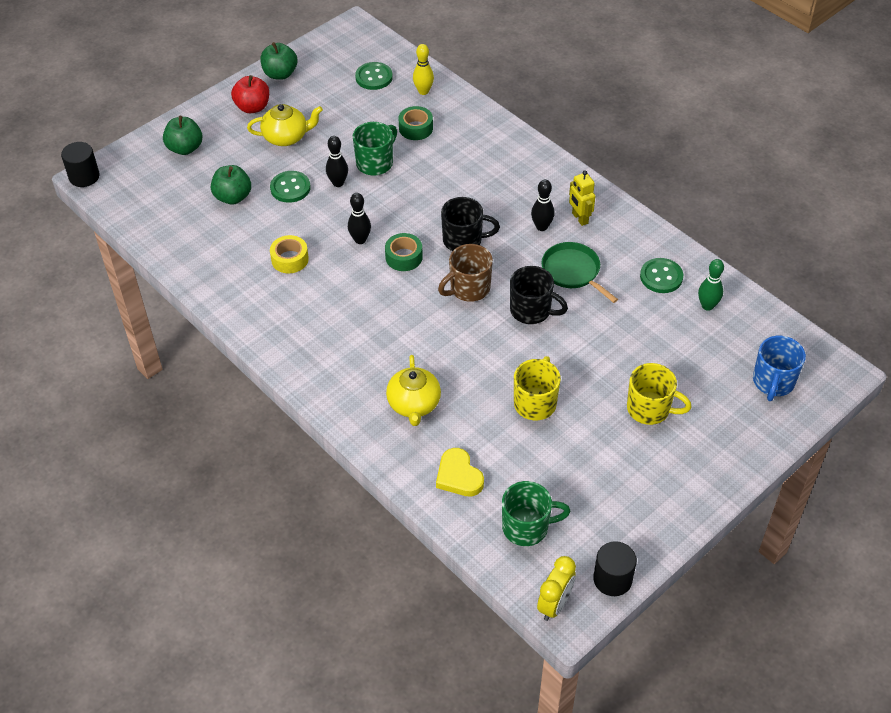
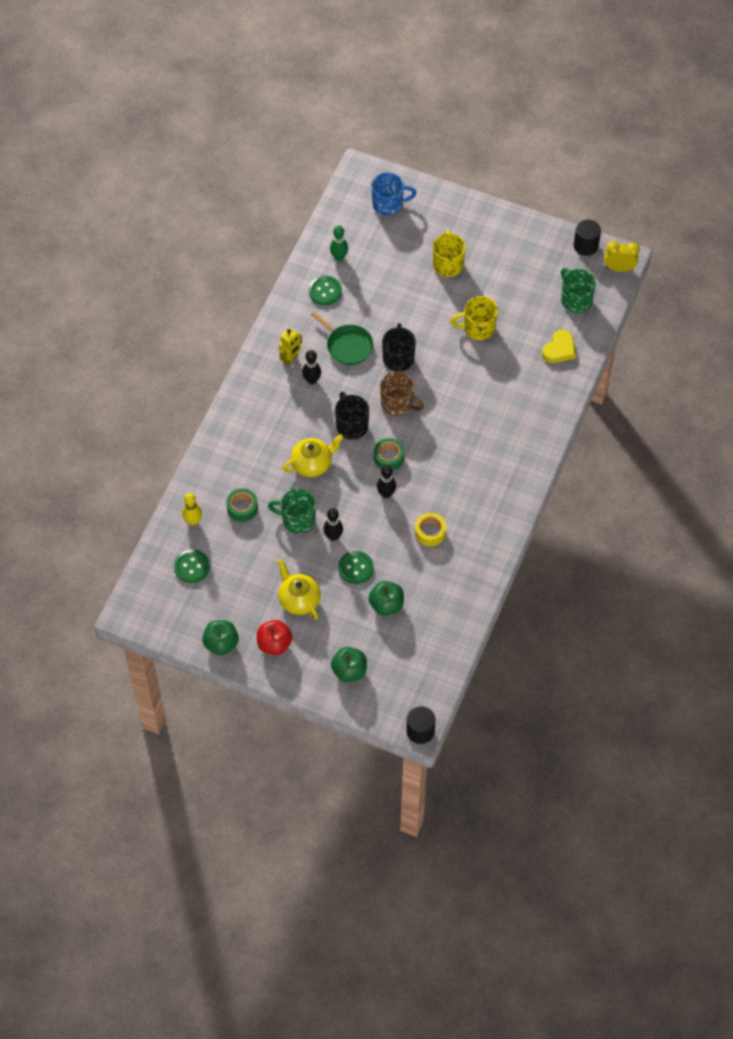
camera: 115 degrees left, 10 degrees up
(414, 404) = (518, 396): yellow teapot -> yellow teapot (312, 463)
(573, 271) = (347, 345): green pan -> green pan turned 75 degrees counterclockwise

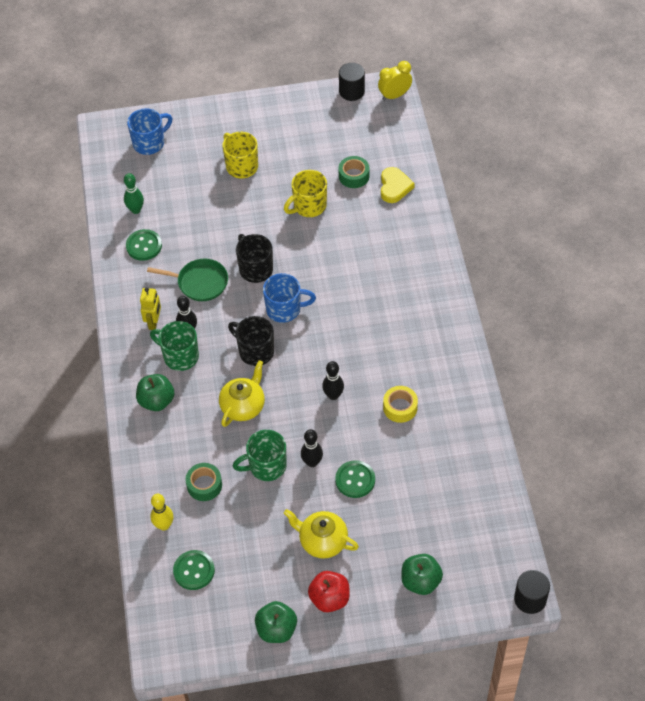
camera: 30 degrees left, 5 degrees down
(386, 605) = (409, 498): green apple -> green apple (156, 401)
(388, 457) = (311, 361): green tape -> green tape (354, 176)
(398, 404) = (284, 309): brown mug -> blue mug
(575, 300) = (377, 139): green mug -> green mug (180, 356)

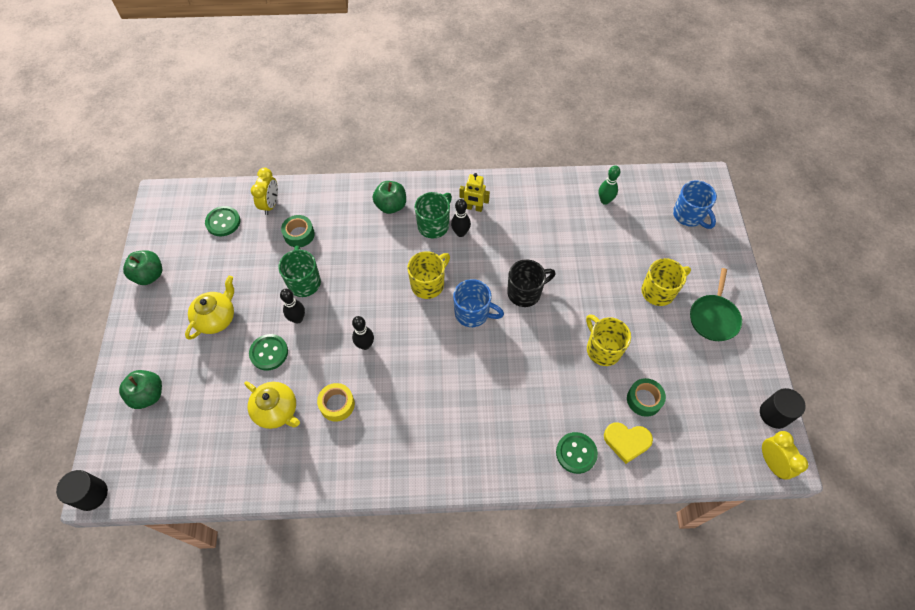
camera: 95 degrees right, 5 degrees up
(144, 246) = (561, 205): green button -> green button (576, 453)
(164, 525) = (270, 204): yellow bowling pin -> yellow clock
(200, 282) = (514, 245): green pan -> green pan (713, 317)
(243, 406) = (371, 269): yellow teapot -> yellow teapot (277, 411)
(255, 351) = (428, 284): black mug -> yellow mug
(284, 309) = (473, 313): blue mug -> blue mug turned 75 degrees counterclockwise
(329, 598) = (161, 318): red apple -> none

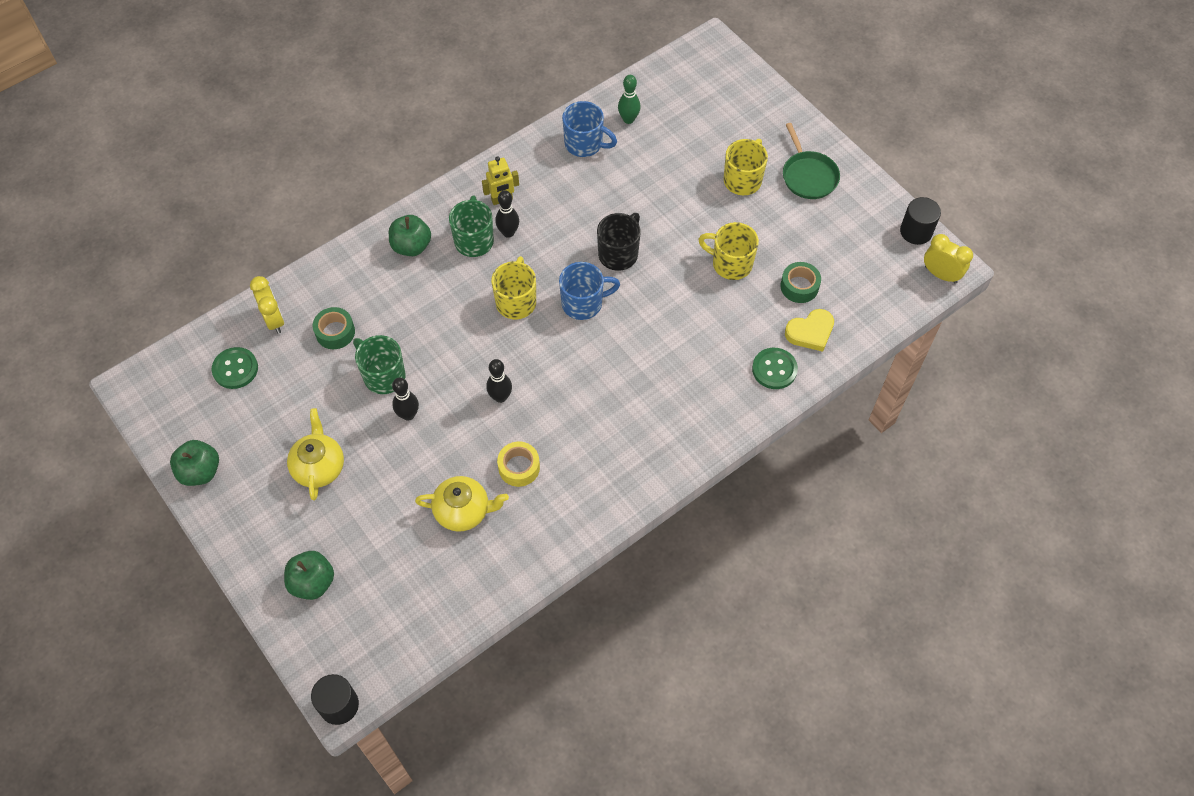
camera: 35 degrees left, 0 degrees up
(269, 353) = (406, 464): green button -> none
(689, 215) = (719, 90): blue mug -> blue mug (585, 144)

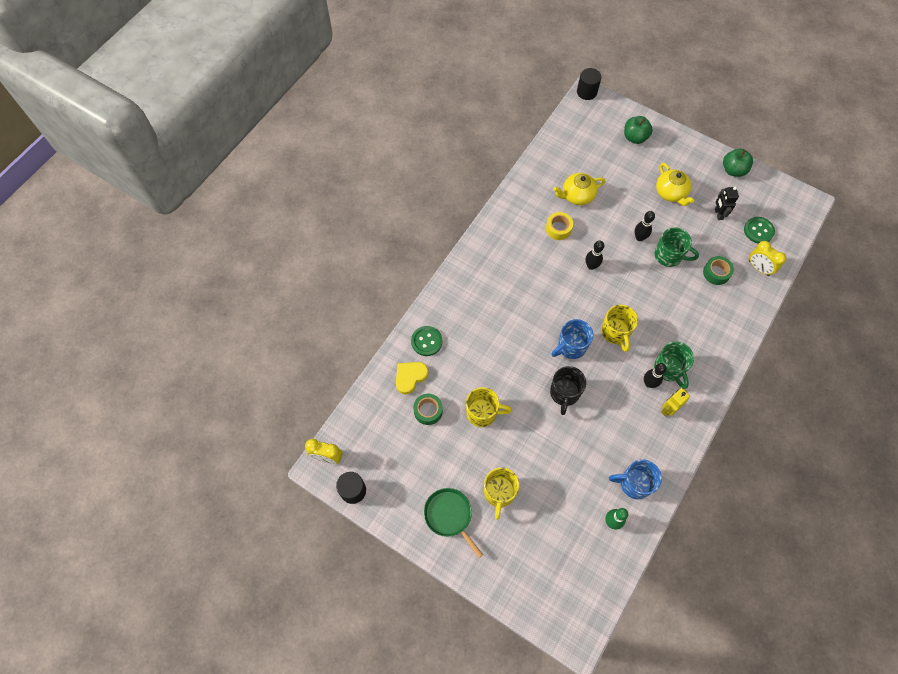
camera: 160 degrees right, 5 degrees up
(273, 411) = (718, 214): none -> black robot
(411, 246) = (708, 349): green apple -> none

